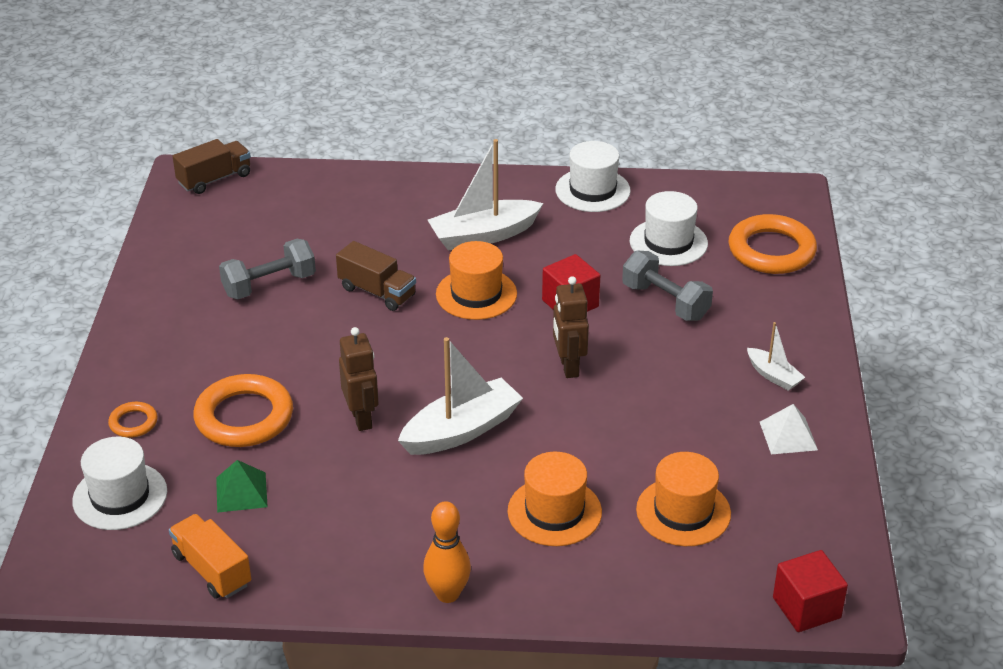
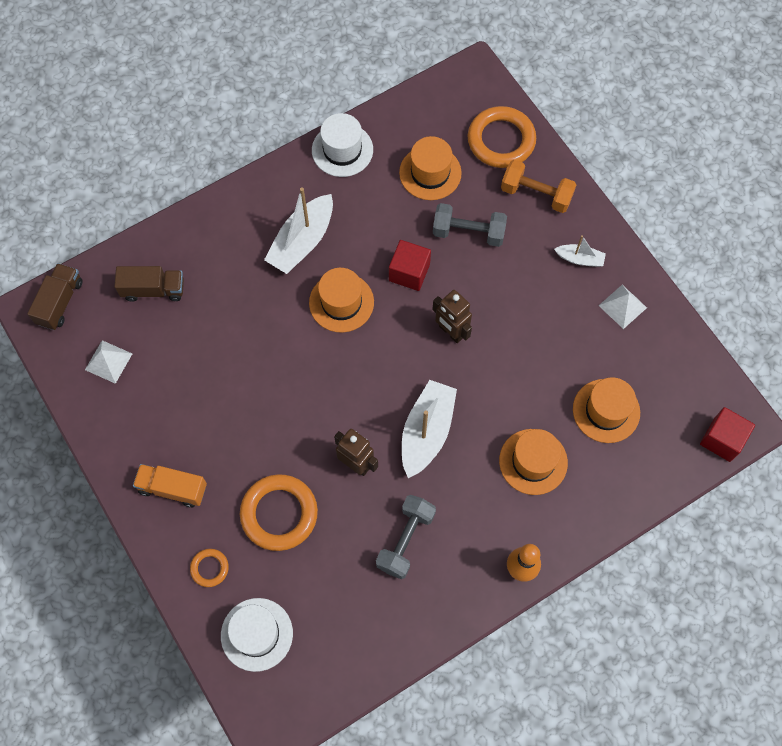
camera: 35 degrees left, 30 degrees up
(211, 235) = (108, 361): none -> white pyramid
(212, 570) = (366, 650): orange truck -> orange truck (173, 488)
(241, 492) = (331, 577): green pyramid -> none
(269, 285) = (193, 383): grey dumbbell -> grey dumbbell (405, 540)
(377, 292) = (273, 343): brown truck -> brown truck (153, 290)
(668, 242) = (430, 173): white hat -> orange hat
(772, 305) = (536, 194): none -> orange dumbbell

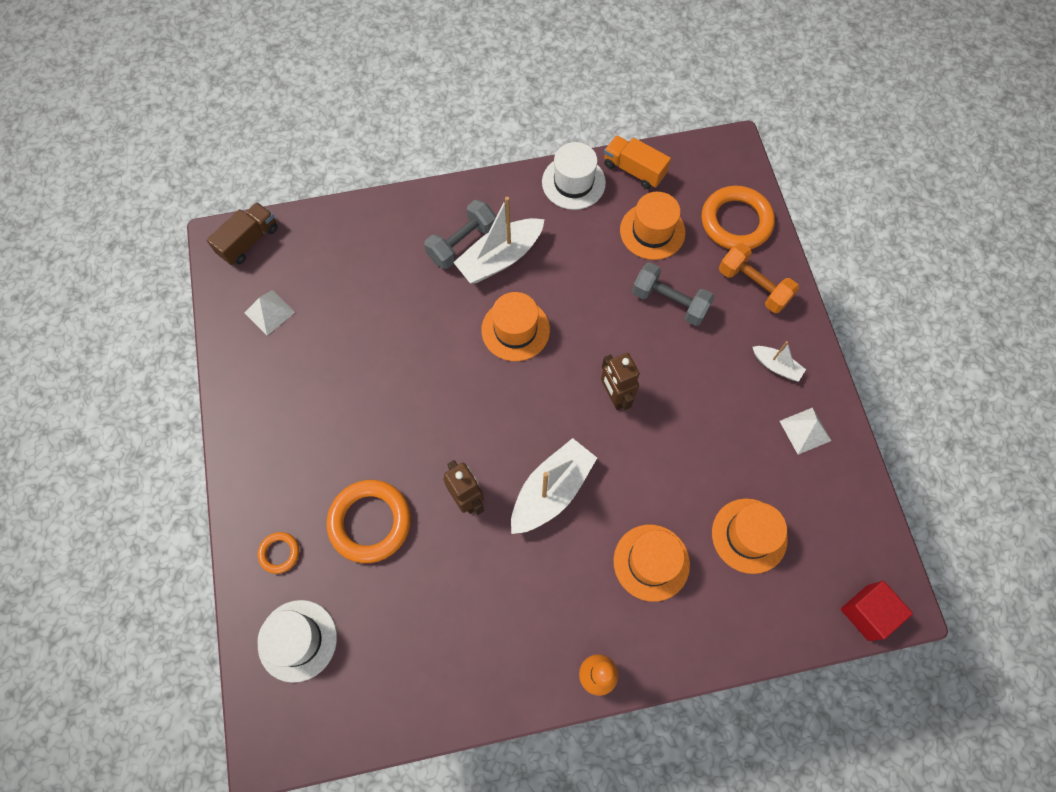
camera: 20 degrees right, 0 degrees up
(153, 290) = (340, 258): brown truck -> none
(173, 488) = (277, 458): orange truck -> orange truck (634, 170)
(405, 540) = (486, 597): grey dumbbell -> grey dumbbell (462, 243)
(409, 272) = (594, 322): red cube -> none

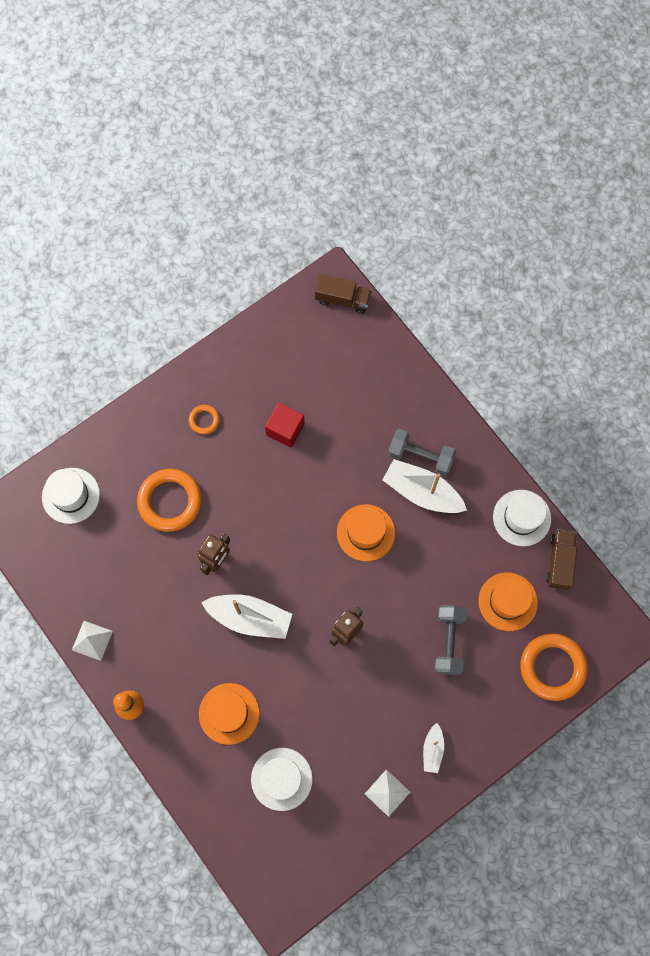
camera: 65 degrees right, 5 degrees up
(269, 312) = (293, 346): white pyramid -> white pyramid (92, 640)
(279, 553) = (122, 452): orange ring -> orange ring (204, 420)
(634, 170) = (560, 562): orange truck -> brown truck
(749, 535) = (281, 779): orange hat -> white hat
(753, 286) = (497, 705): orange dumbbell -> none
(867, 613) = (262, 890): red cube -> red cube (285, 429)

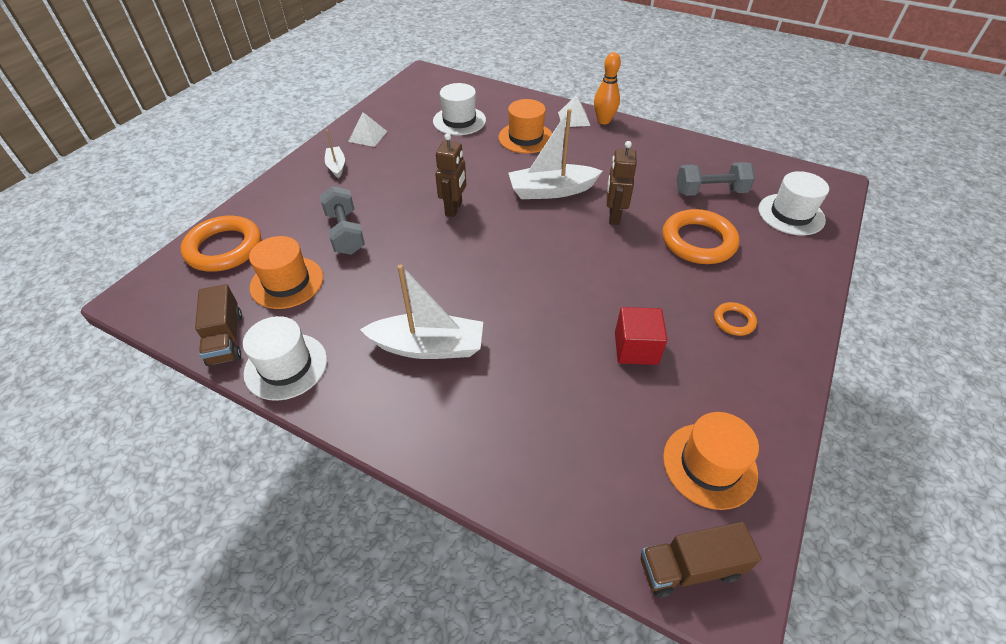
camera: 155 degrees right, 25 degrees down
(92, 640) = (670, 141): white pyramid -> white pyramid (574, 119)
(365, 532) = (477, 286): orange hat -> orange hat (709, 465)
(420, 456) = (447, 384): grey dumbbell -> grey dumbbell (710, 192)

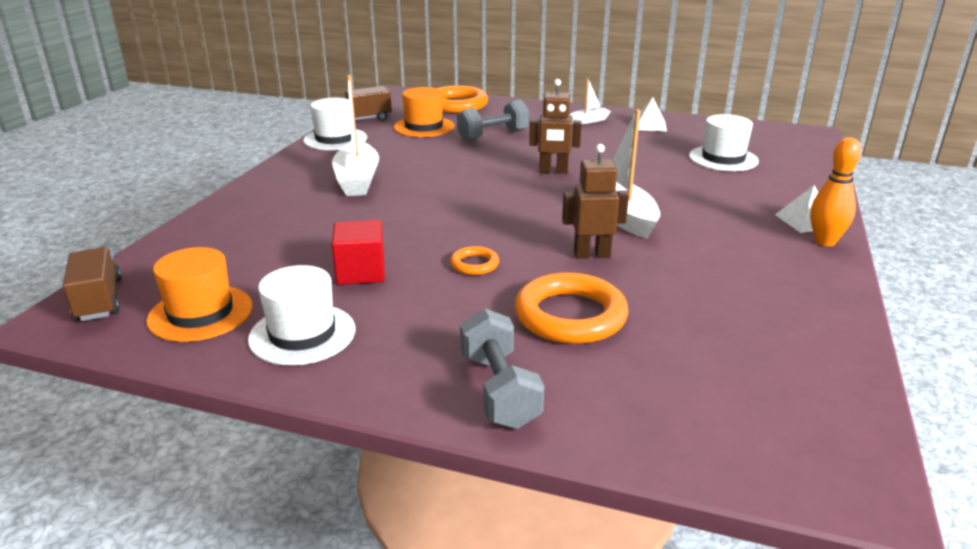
camera: 80 degrees right, 20 degrees down
(525, 138) = (723, 194): orange hat -> none
(710, 192) = (704, 330): grey dumbbell -> grey dumbbell (499, 390)
(734, 321) = (413, 338): orange ring -> orange ring (474, 264)
(791, 214) = (696, 413): white hat -> white hat (302, 334)

